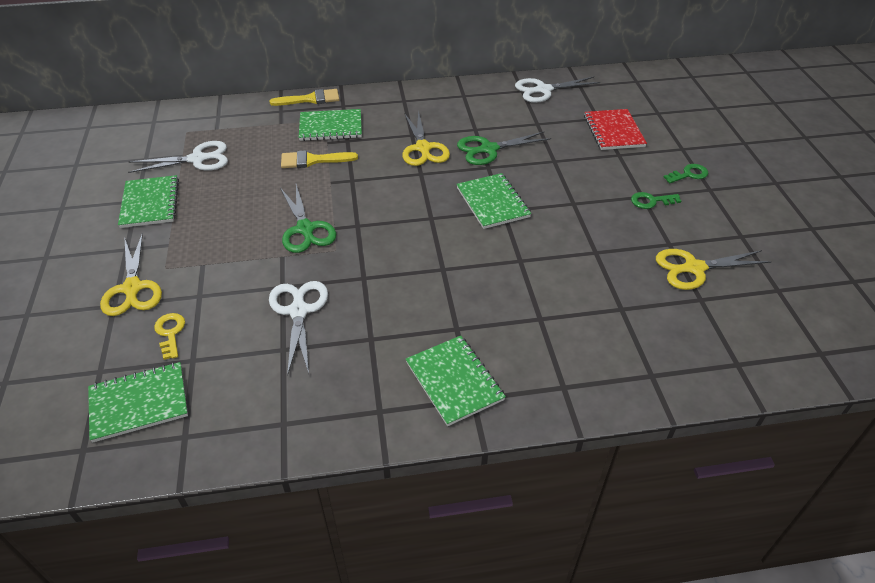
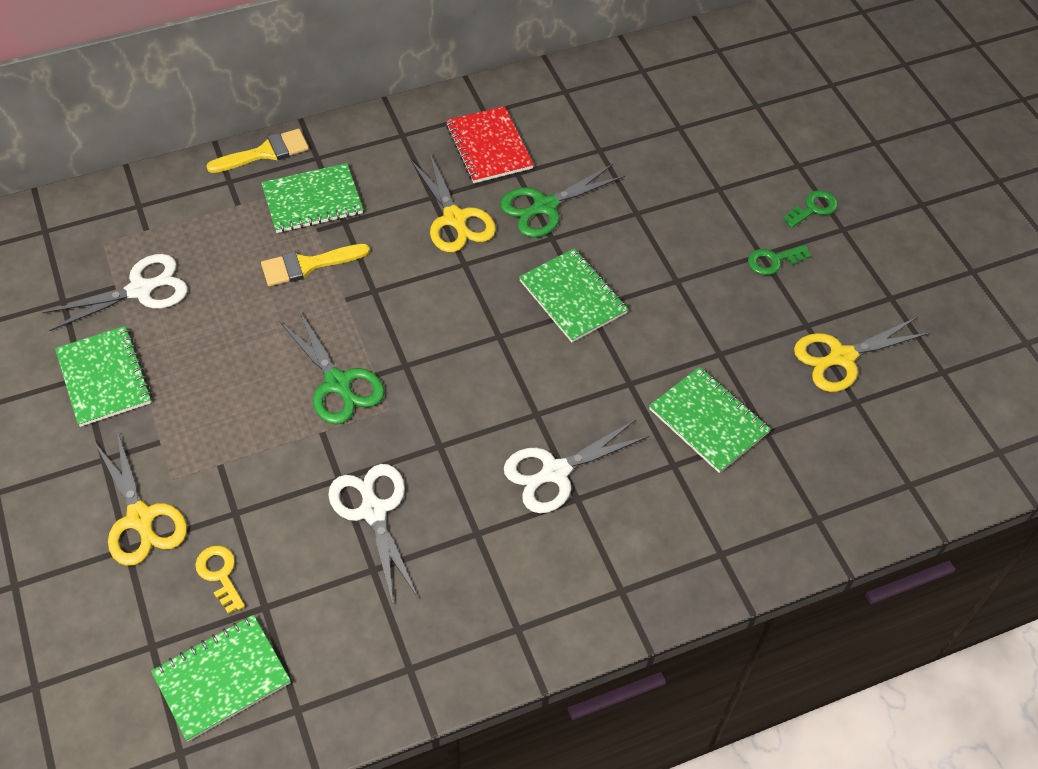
camera: 15 degrees left, 10 degrees up
(454, 381) = (593, 572): green notebook -> green notebook (708, 421)
(543, 90) = (593, 86): white scissors -> white scissors (554, 472)
(614, 131) = (704, 148): red notebook -> red notebook (489, 147)

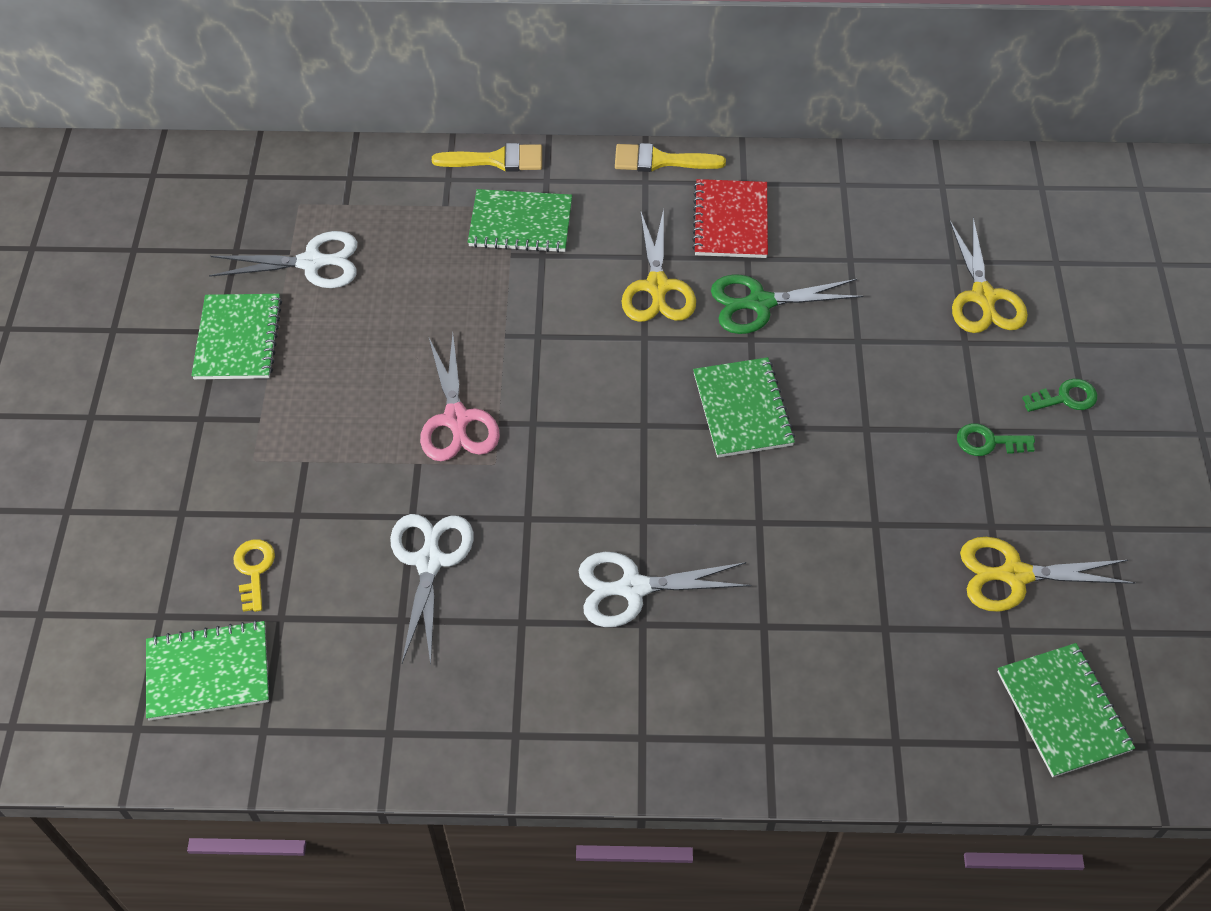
camera: 25 degrees right, 0 degrees up
(140, 519) = (207, 489): yellow scissors -> yellow scissors (983, 297)
(307, 265) = (484, 288): yellow brush -> yellow brush (660, 160)
(338, 384) = (456, 420): green scissors -> pink scissors
(708, 421) = (825, 592): green notebook -> green notebook (1063, 711)

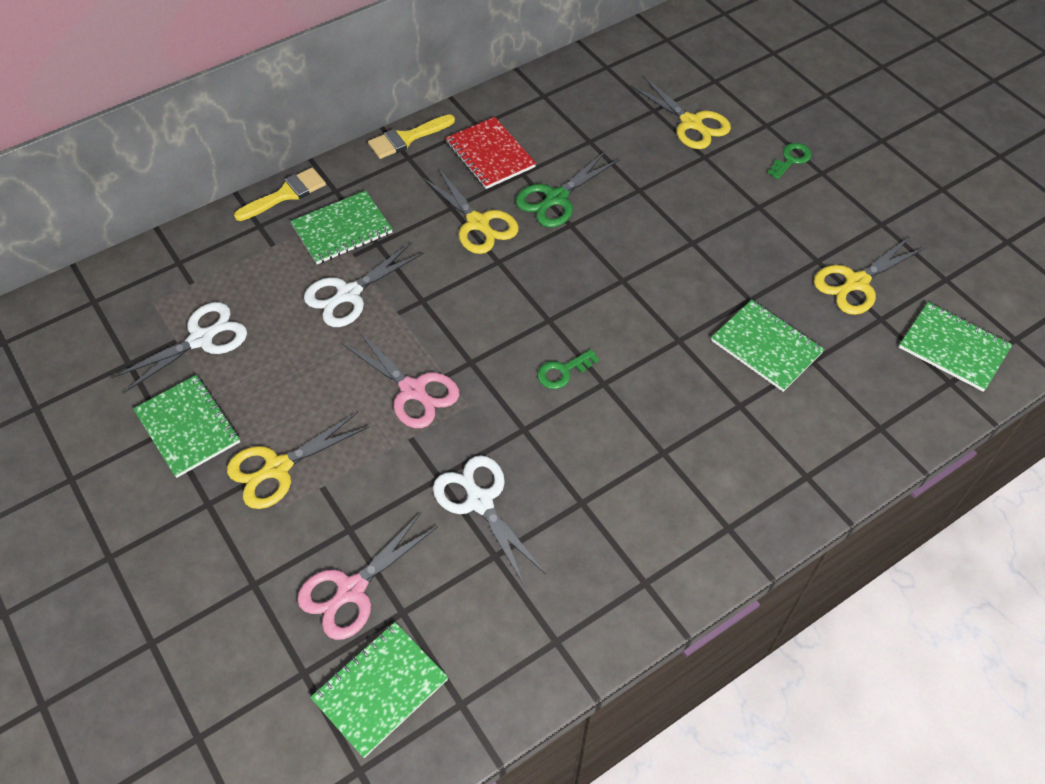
camera: 35 degrees left, 0 degrees up
(254, 570) = (351, 590): yellow key -> pink scissors
(281, 421) = (277, 468): none -> yellow scissors
(632, 588) = (636, 433): white scissors -> white scissors (348, 294)
(742, 409) = (605, 273): green notebook -> green notebook (766, 347)
(988, 442) = (771, 210): green key -> green key (563, 372)

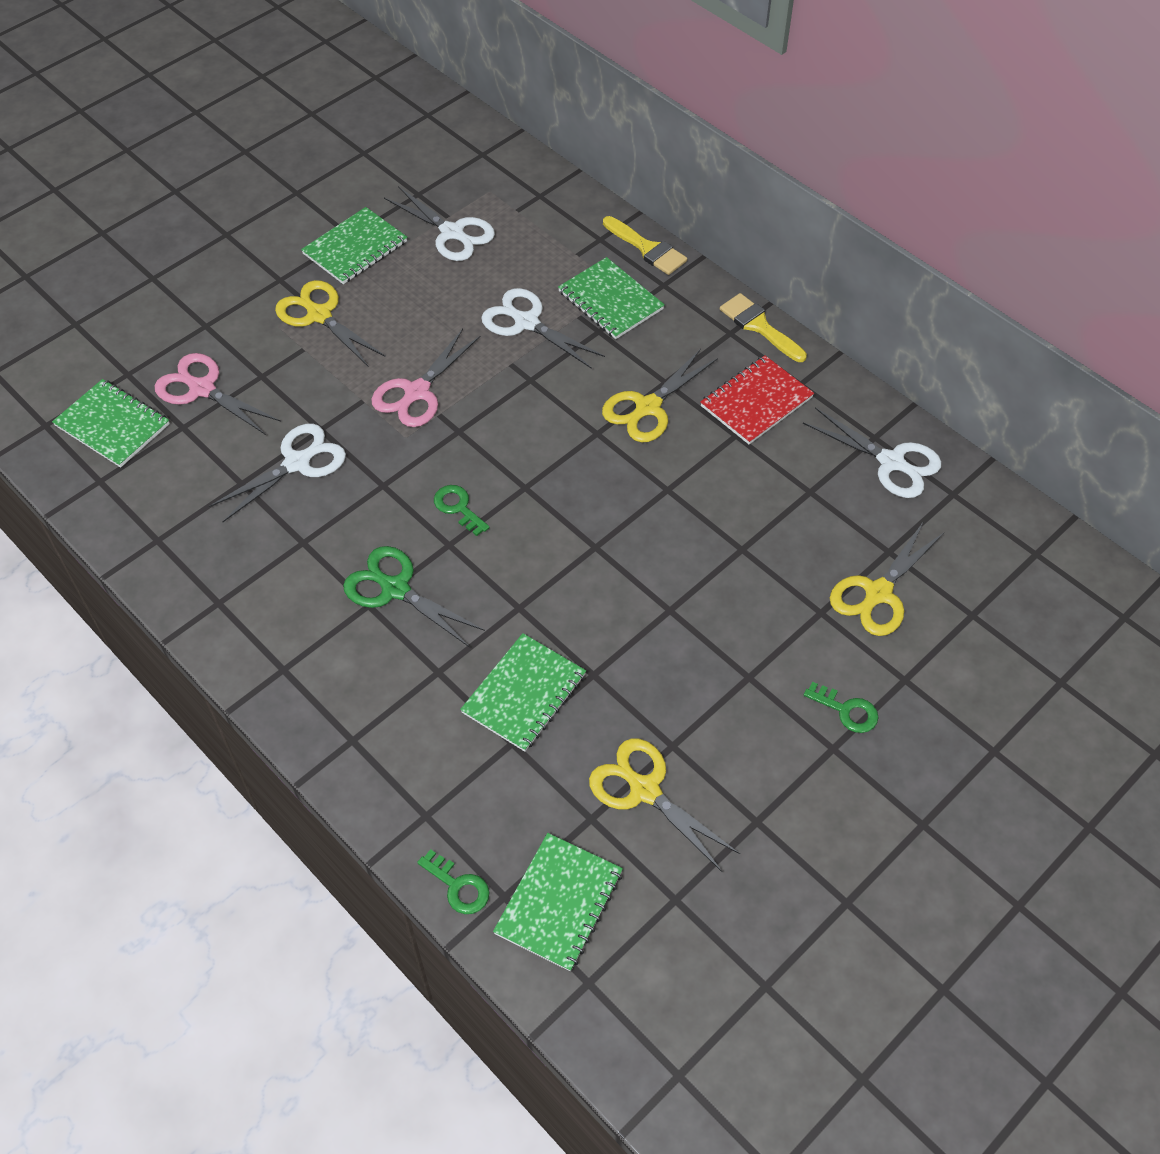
camera: 80 degrees right, 0 degrees up
(555, 198) = (704, 470): green scissors -> green scissors (395, 588)
(571, 91) = (891, 462): none -> white scissors
(943, 411) = (458, 886): none -> green key

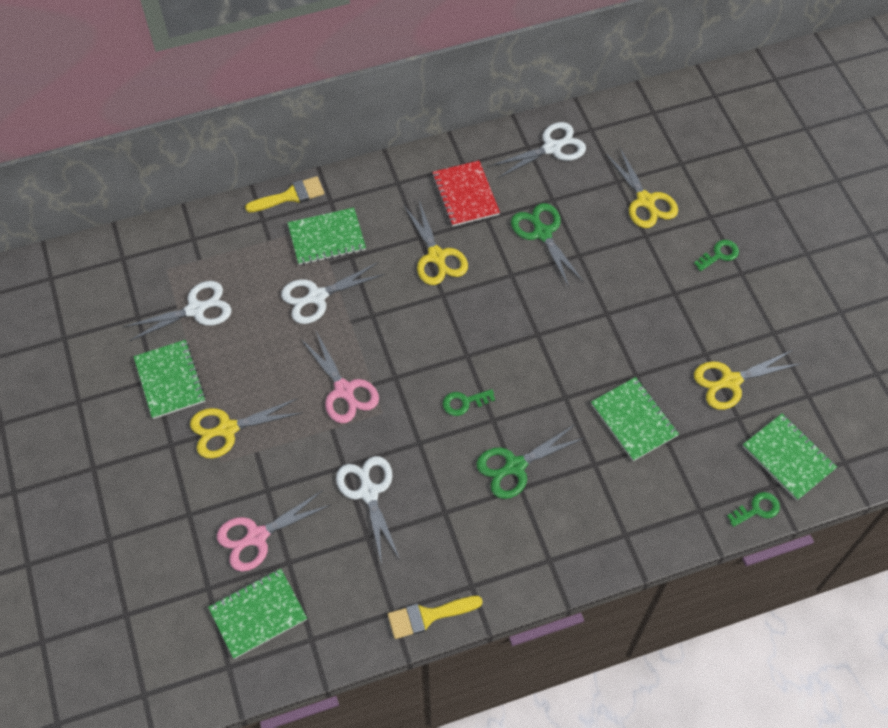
camera: 65 degrees left, 5 degrees up
(751, 498) = (542, 233): none -> green scissors
(759, 326) = (401, 164): yellow brush -> yellow brush (428, 616)

